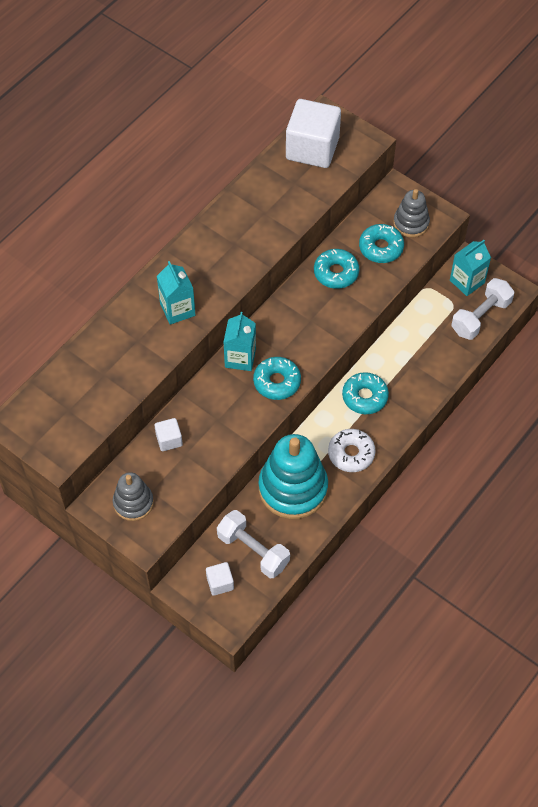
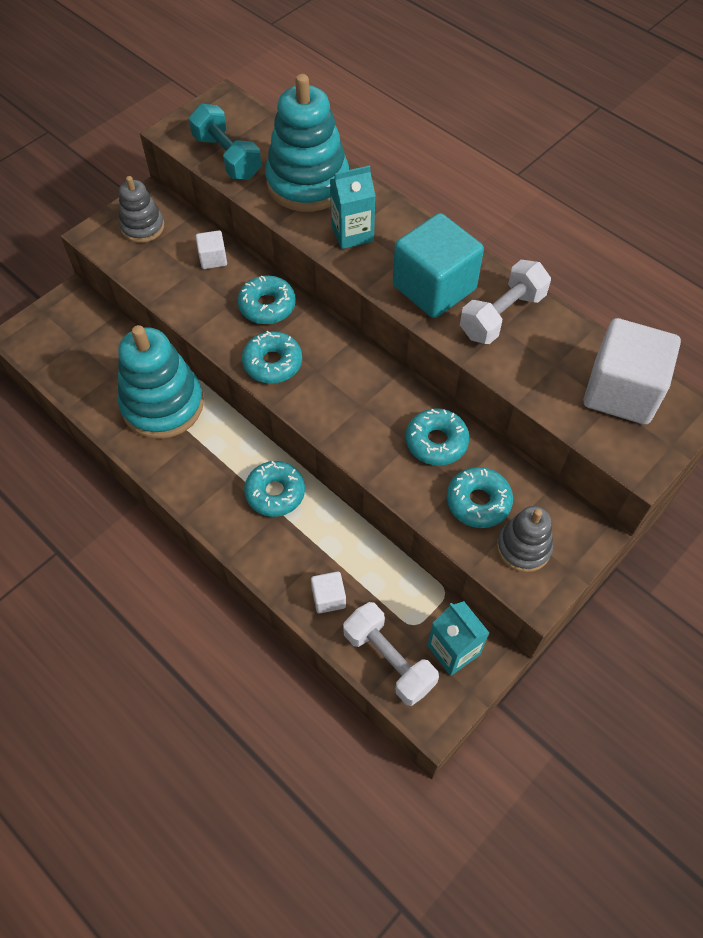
camera: 95 degrees right, 0 degrees up
(91, 410) = (227, 157): none -> turquoise dumbbell
(121, 345) = (307, 183): none -> turquoise stacking toy
(219, 392) = (267, 306): none -> turquoise donut
(220, 583) = (65, 330): white cube -> white cube (328, 598)
(230, 254) = (434, 287): none -> turquoise cube
(240, 358) = (313, 329): turquoise carton -> none
(253, 550) = (95, 361): white dumbbell -> white dumbbell (502, 315)
(351, 454) = (196, 469): white donut -> none

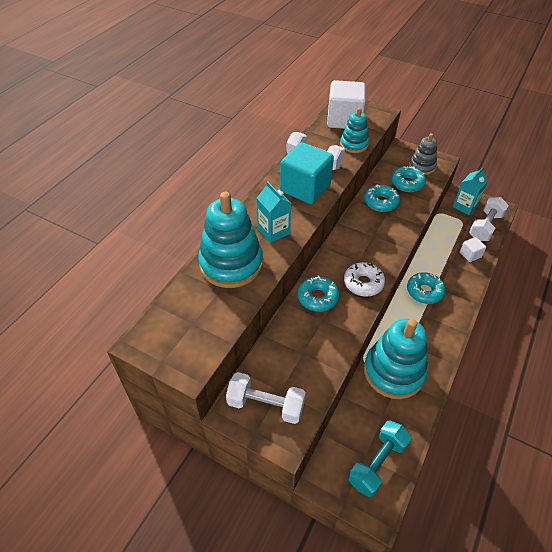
camera: 105 degrees left, 10 degrees down
(142, 227) = (266, 405): grey stacking toy -> white dumbbell
(213, 259) = (285, 342): white cube -> none
(227, 157) = (214, 320): turquoise dumbbell -> turquoise dumbbell (377, 463)
(272, 363) = (363, 283): turquoise donut -> white donut
(538, 384) = (354, 144): none -> turquoise stacking toy

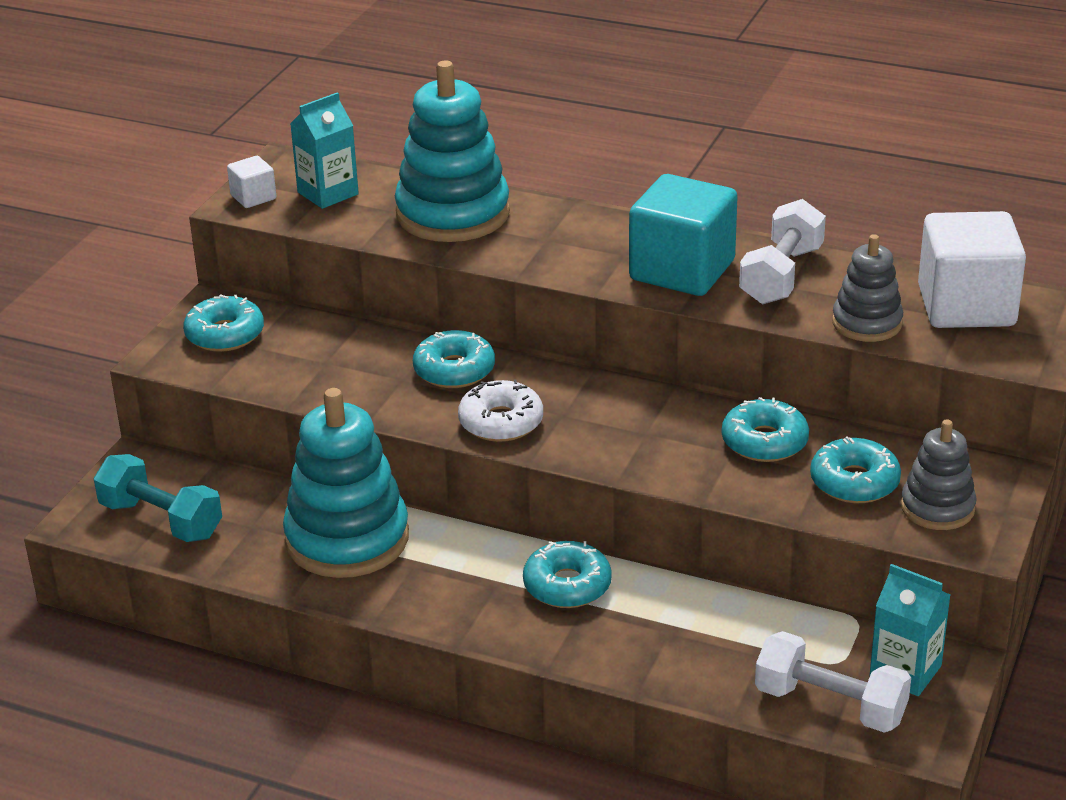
camera: 85 degrees right, 15 degrees down
(266, 405) = (225, 334): white dumbbell -> turquoise donut
(273, 231) = (544, 246): turquoise carton -> turquoise carton (328, 193)
(354, 144) = (867, 323): turquoise stacking toy -> grey stacking toy
(470, 255) = (710, 668): white cube -> white cube (253, 197)

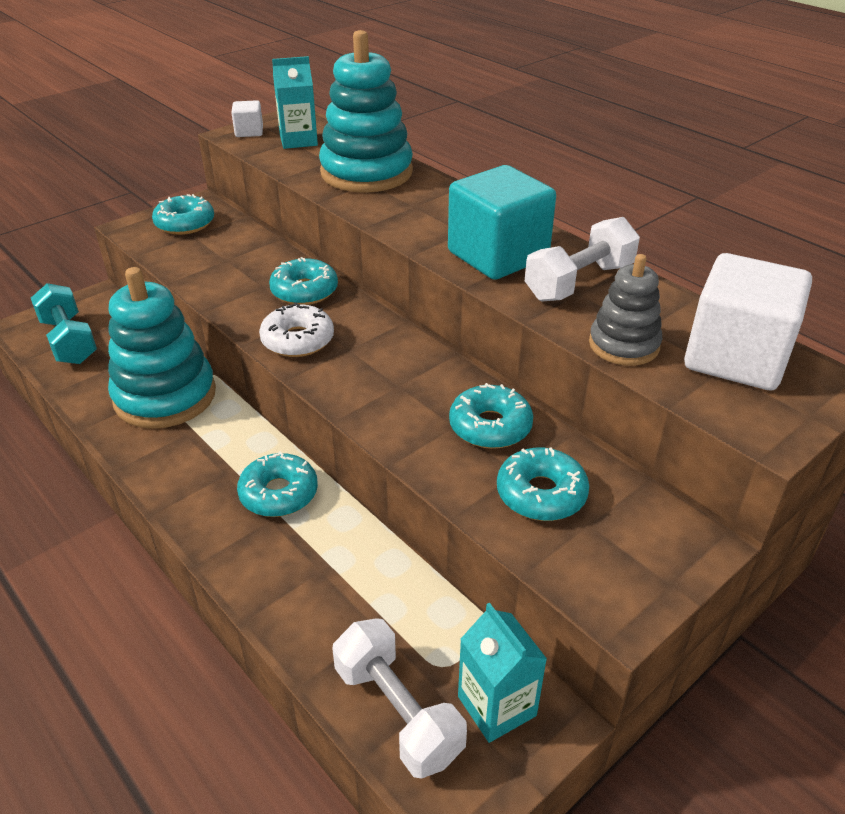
camera: 25 degrees right, 5 degrees up
(937, 508) = (603, 551): grey stacking toy -> none

